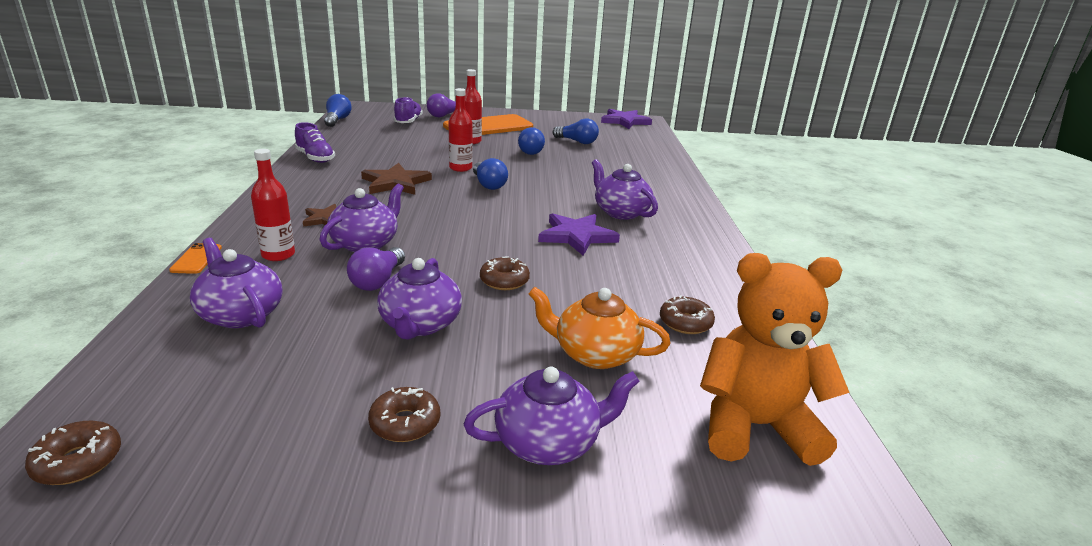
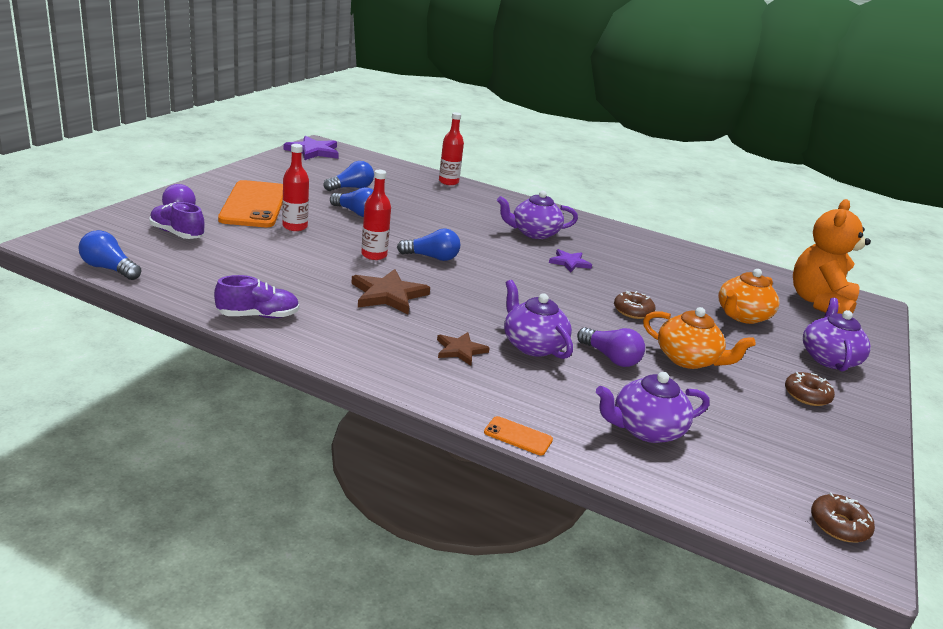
camera: 65 degrees left, 0 degrees up
(278, 255) = (533, 391): red bottle -> red bottle (448, 182)
(420, 324) = (688, 359): purple teapot -> orange teapot
(577, 236) = (569, 262): purple star -> purple star, size x0.62
(685, 323) = (713, 278): brown donut -> none

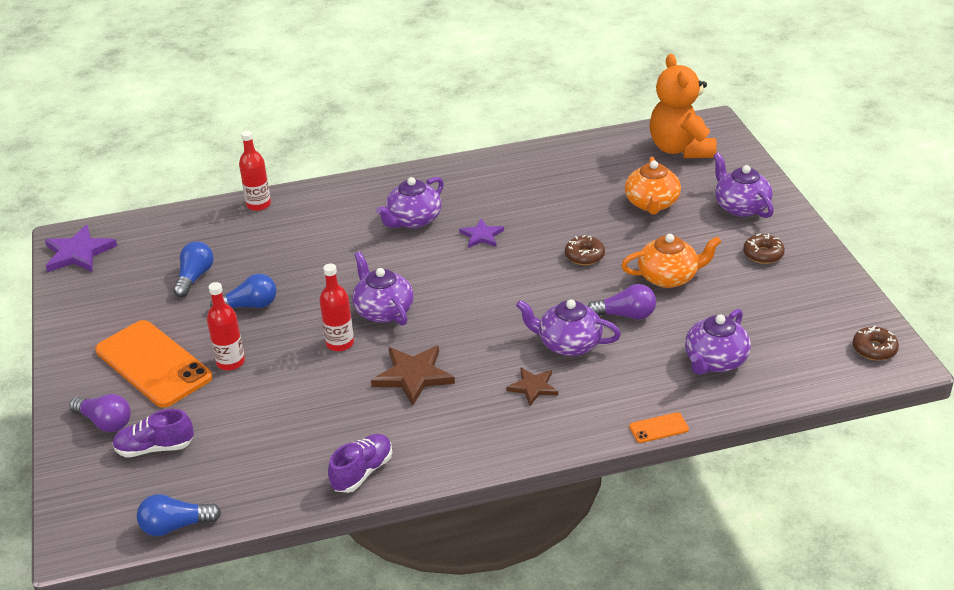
camera: 35 degrees left, 10 degrees up
(431, 257) = (383, 311): blue light bulb -> purple teapot

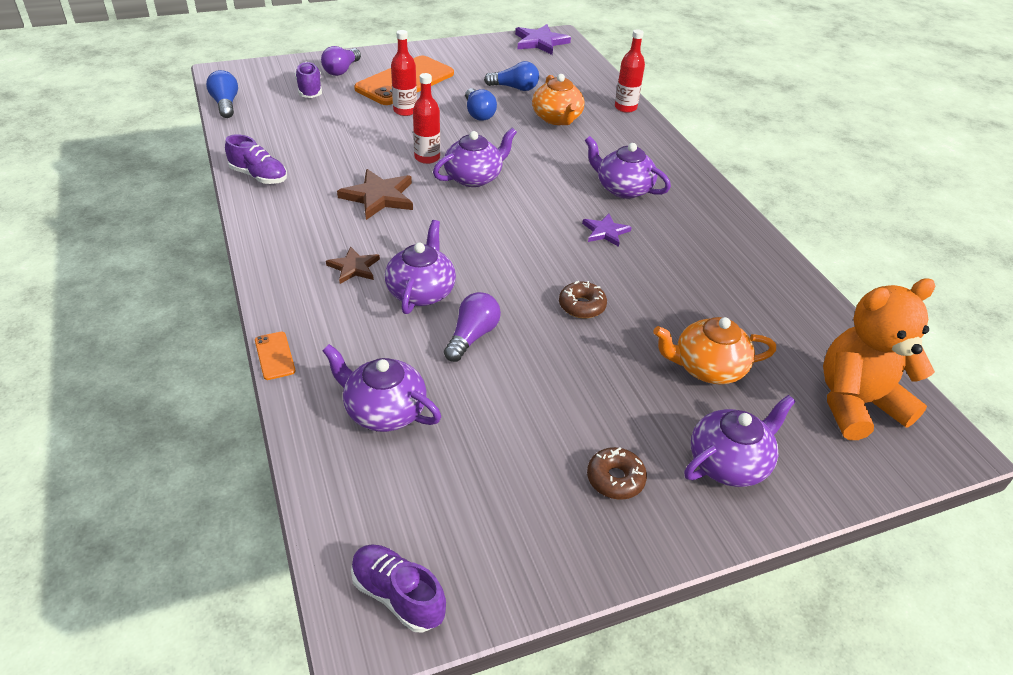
camera: 80 degrees right, 5 degrees up
(625, 315) = (472, 336): purple light bulb -> purple light bulb turned 150 degrees counterclockwise
(669, 277) = (549, 377): orange teapot -> orange teapot (557, 118)
(874, 349) = (397, 595): brown donut -> purple shoe

